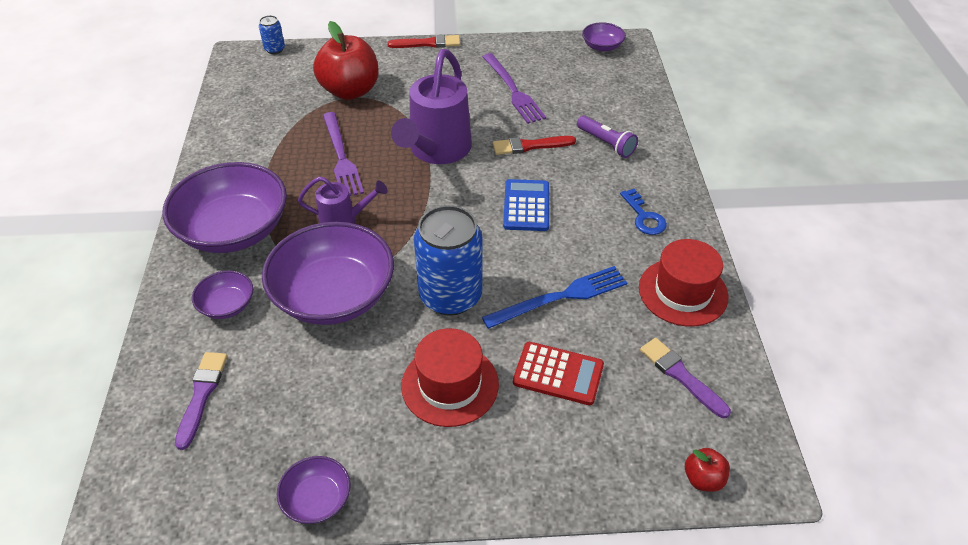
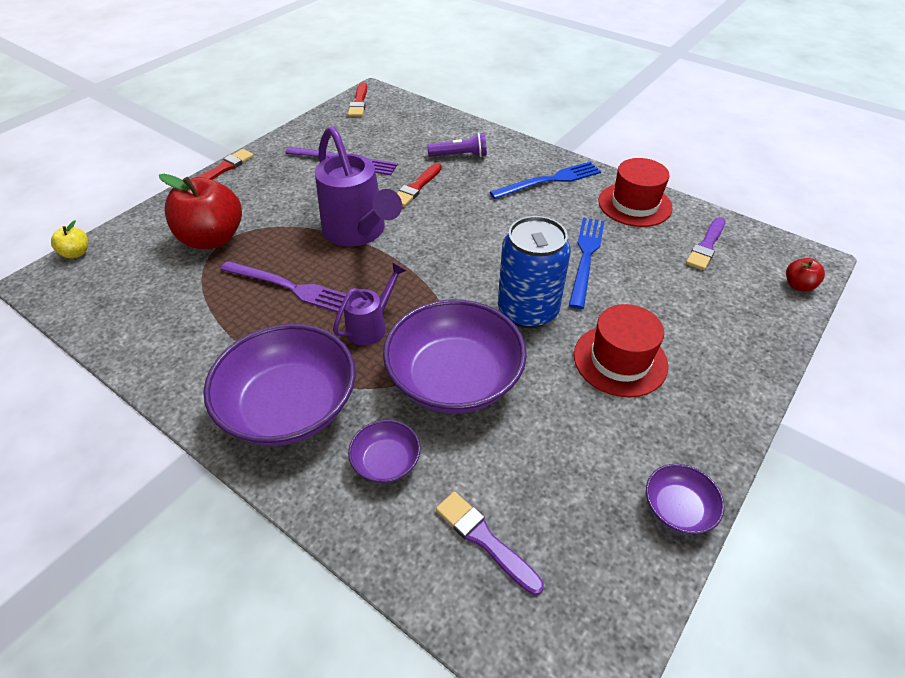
camera: 50 degrees left, 0 degrees up
(274, 49) = (76, 253): blue can -> yellow apple
(526, 206) = (477, 223): blue calculator -> none
(558, 374) = (658, 298): red calculator -> none
(602, 46) = (359, 102): purple bowl -> red brush
(644, 217) = (549, 181): blue key -> blue fork
(681, 376) = (706, 246): purple brush -> purple brush turned 60 degrees counterclockwise

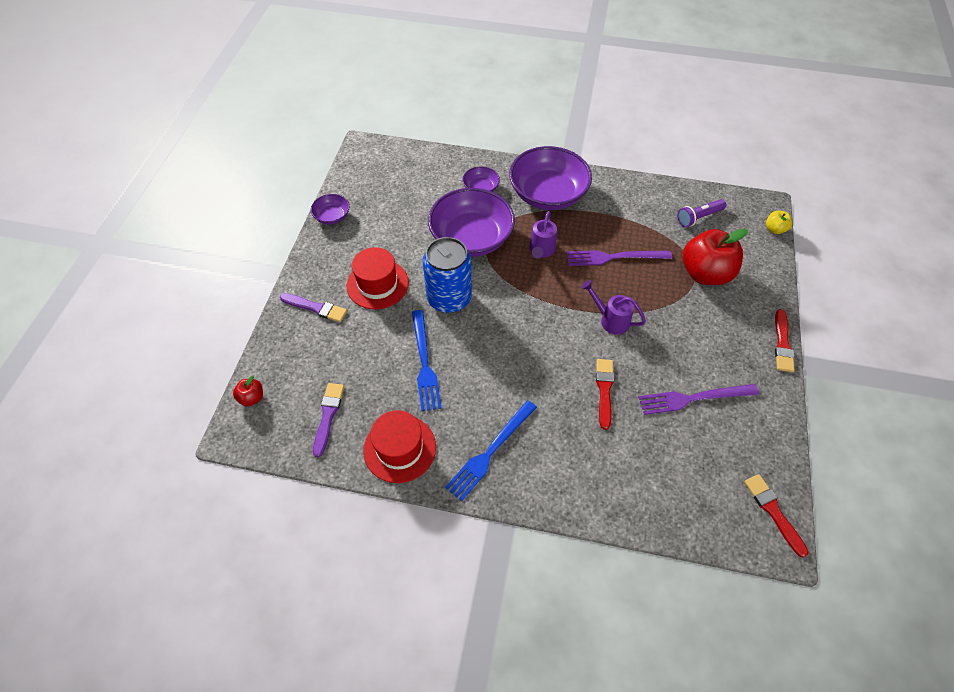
camera: 155 degrees right, 10 degrees up
(358, 232) = (610, 320): purple watering can -> purple watering can, size x0.53
(460, 155) = (596, 455): purple flashlight -> purple flashlight (698, 217)
(485, 540) = (418, 176): purple brush -> purple brush (316, 308)

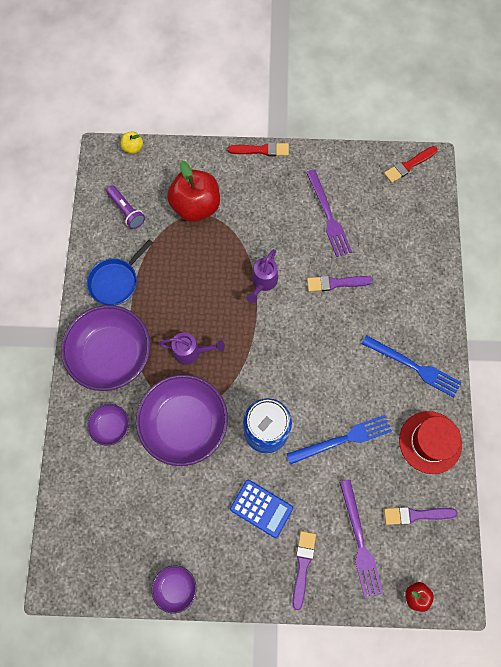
camera: 100 degrees left, 15 degrees up
(377, 284) = (261, 508): red hat -> blue calculator
(604, 390) = (336, 283): red brush -> purple brush
(614, 257) = (189, 283): purple fork -> purple fork (359, 542)
(620, 203) = (115, 282): none -> blue pan

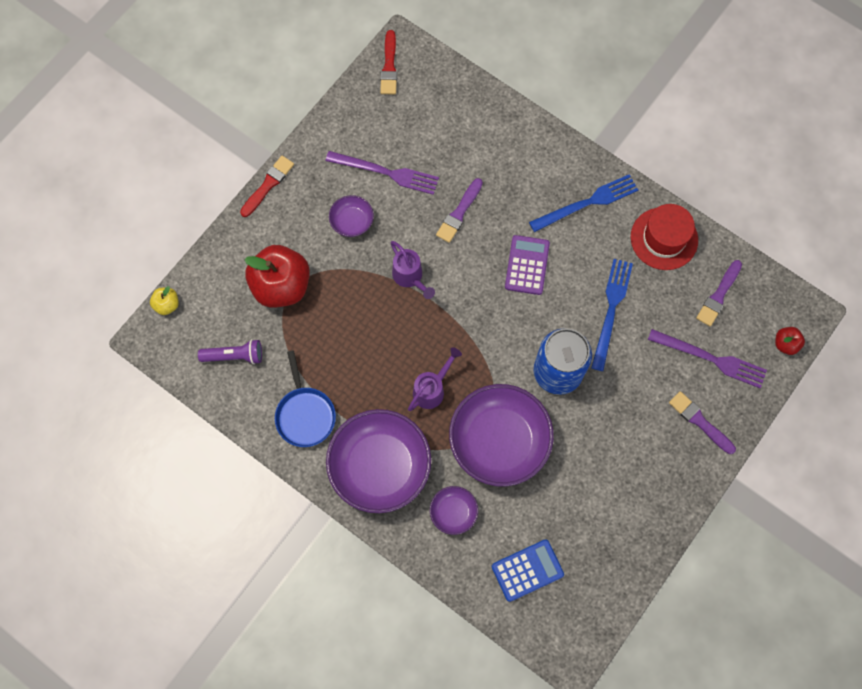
camera: 55 degrees left, 0 degrees up
(175, 588) = (647, 547): purple bowl -> purple bowl (352, 221)
(261, 508) = (625, 423): blue calculator -> blue calculator (527, 570)
(332, 356) = (527, 265): none -> purple calculator

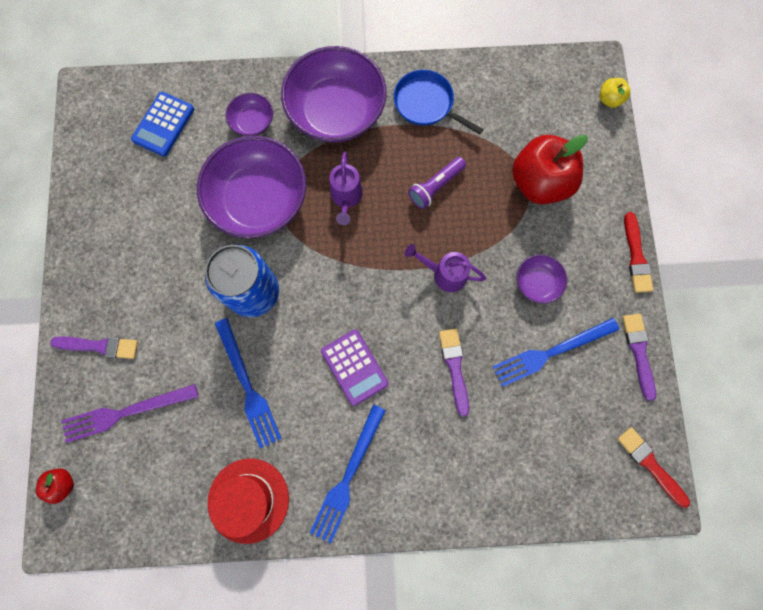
camera: 140 degrees right, 5 degrees up
(234, 356) = (520, 103): purple flashlight -> purple flashlight (435, 187)
(386, 172) = (551, 352): purple fork -> blue fork
(718, 295) = (157, 482): purple brush -> purple brush (638, 352)

